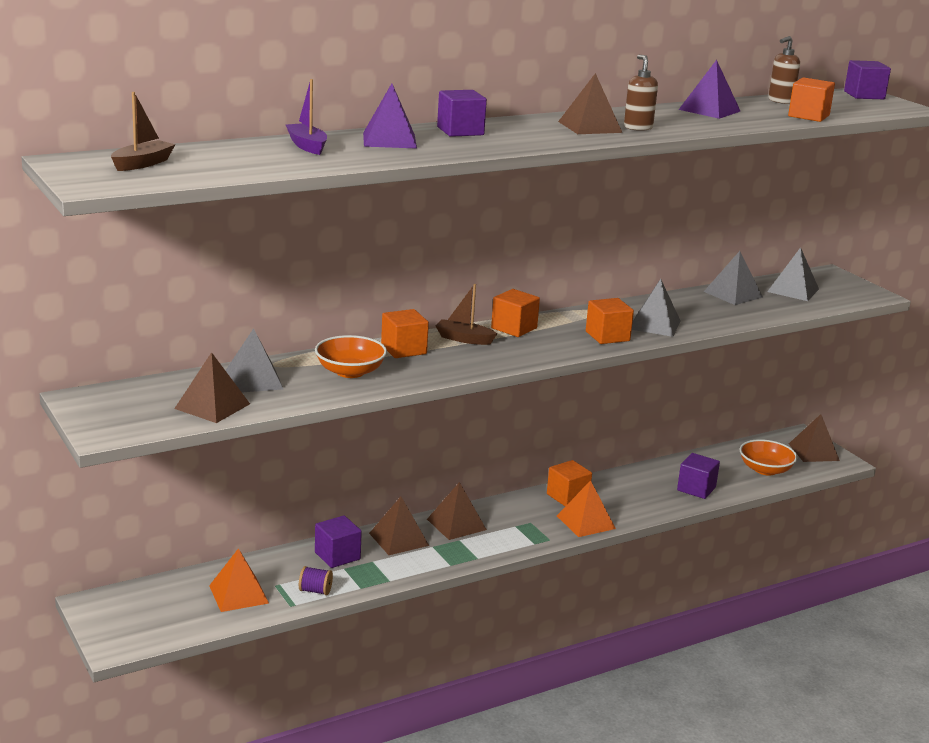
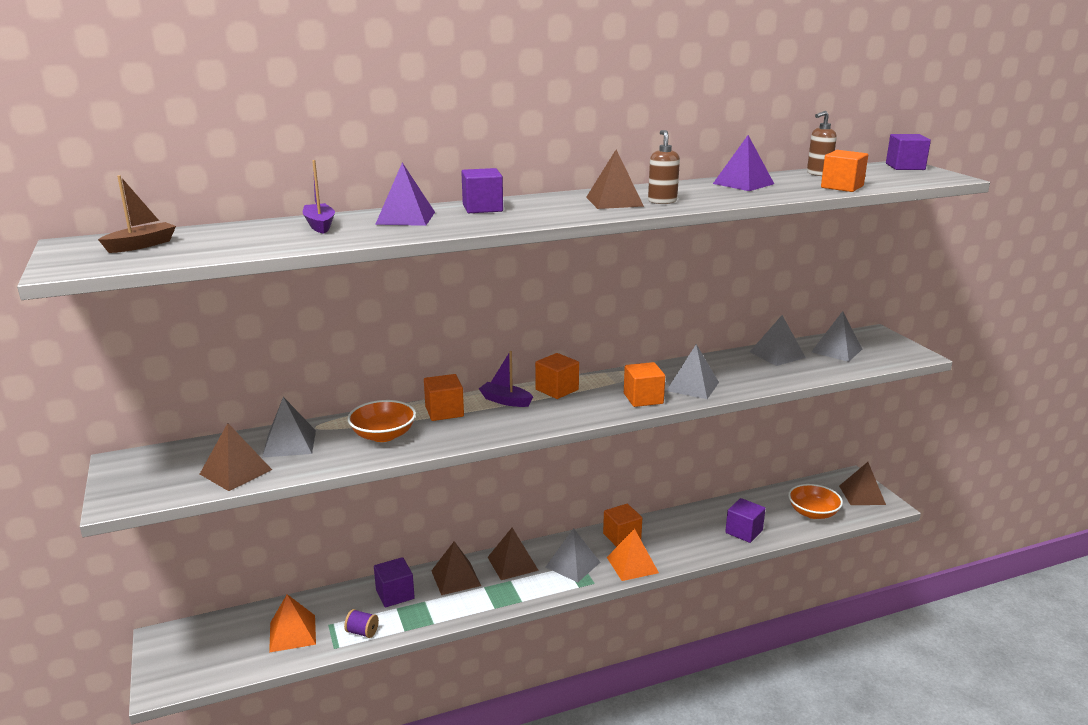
camera: 10 degrees right, 0 degrees up
(464, 339) = (505, 401): brown boat -> purple boat
(522, 523) = (573, 564): none -> grey pyramid

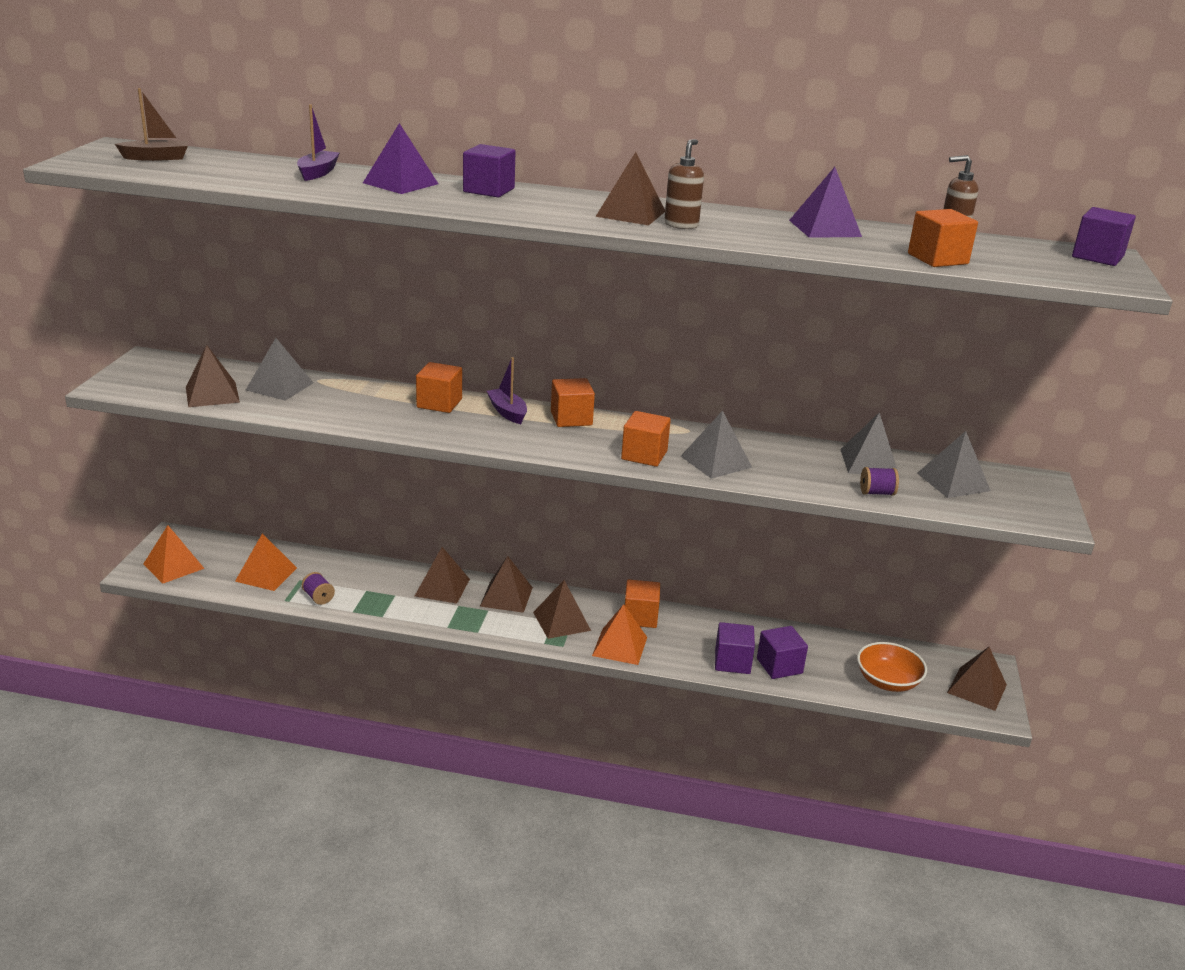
camera: 30 degrees right, 5 degrees up
(192, 665) = (173, 566): none -> orange pyramid
(383, 435) = (360, 405): orange bowl -> none
(395, 594) = (376, 579): purple cube -> purple cube (732, 662)
(573, 564) = (561, 621): grey pyramid -> brown pyramid
(810, 372) = (877, 493): none -> purple spool

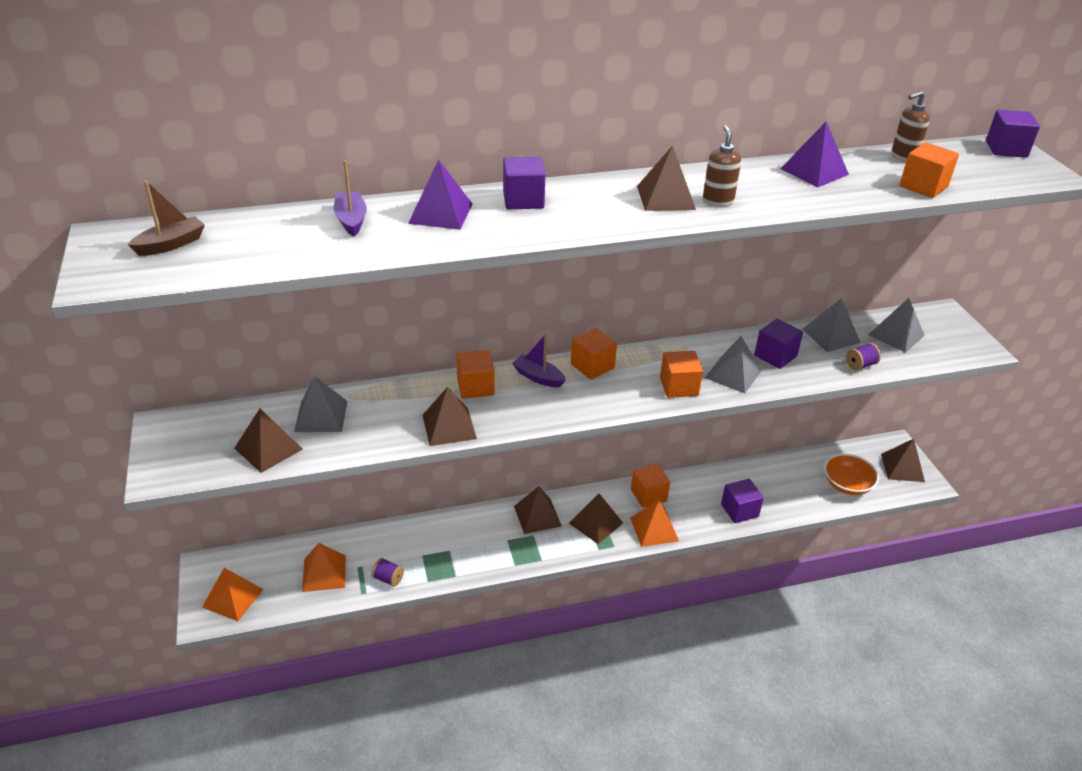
camera: 25 degrees left, 10 degrees up
(442, 587) = (481, 527): brown pyramid -> brown pyramid (449, 426)
(779, 666) = (772, 501): purple cube -> purple cube (775, 356)

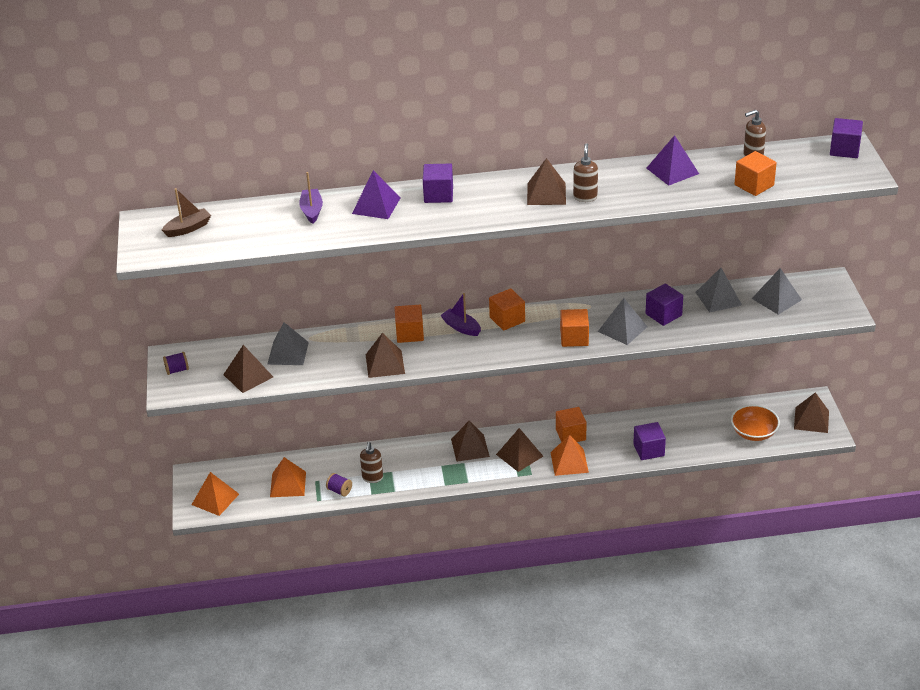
camera: 10 degrees right, 0 degrees up
(427, 560) = (372, 478): none -> brown soap dispenser
(860, 365) = (734, 324): purple spool -> purple spool (177, 370)

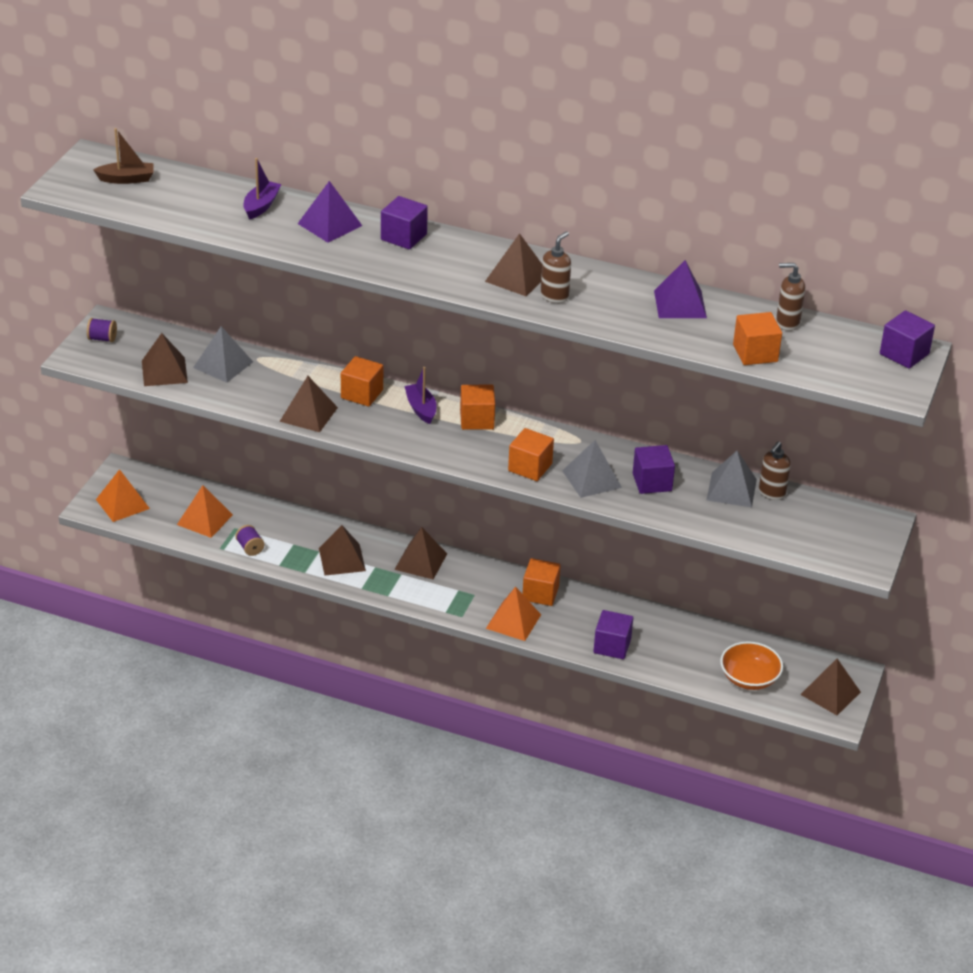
camera: 25 degrees right, 0 degrees up
(372, 478) = (294, 549): brown soap dispenser -> brown soap dispenser (771, 493)
(519, 455) = (466, 591): brown pyramid -> brown pyramid (342, 559)
(776, 299) = (798, 516): grey pyramid -> none

